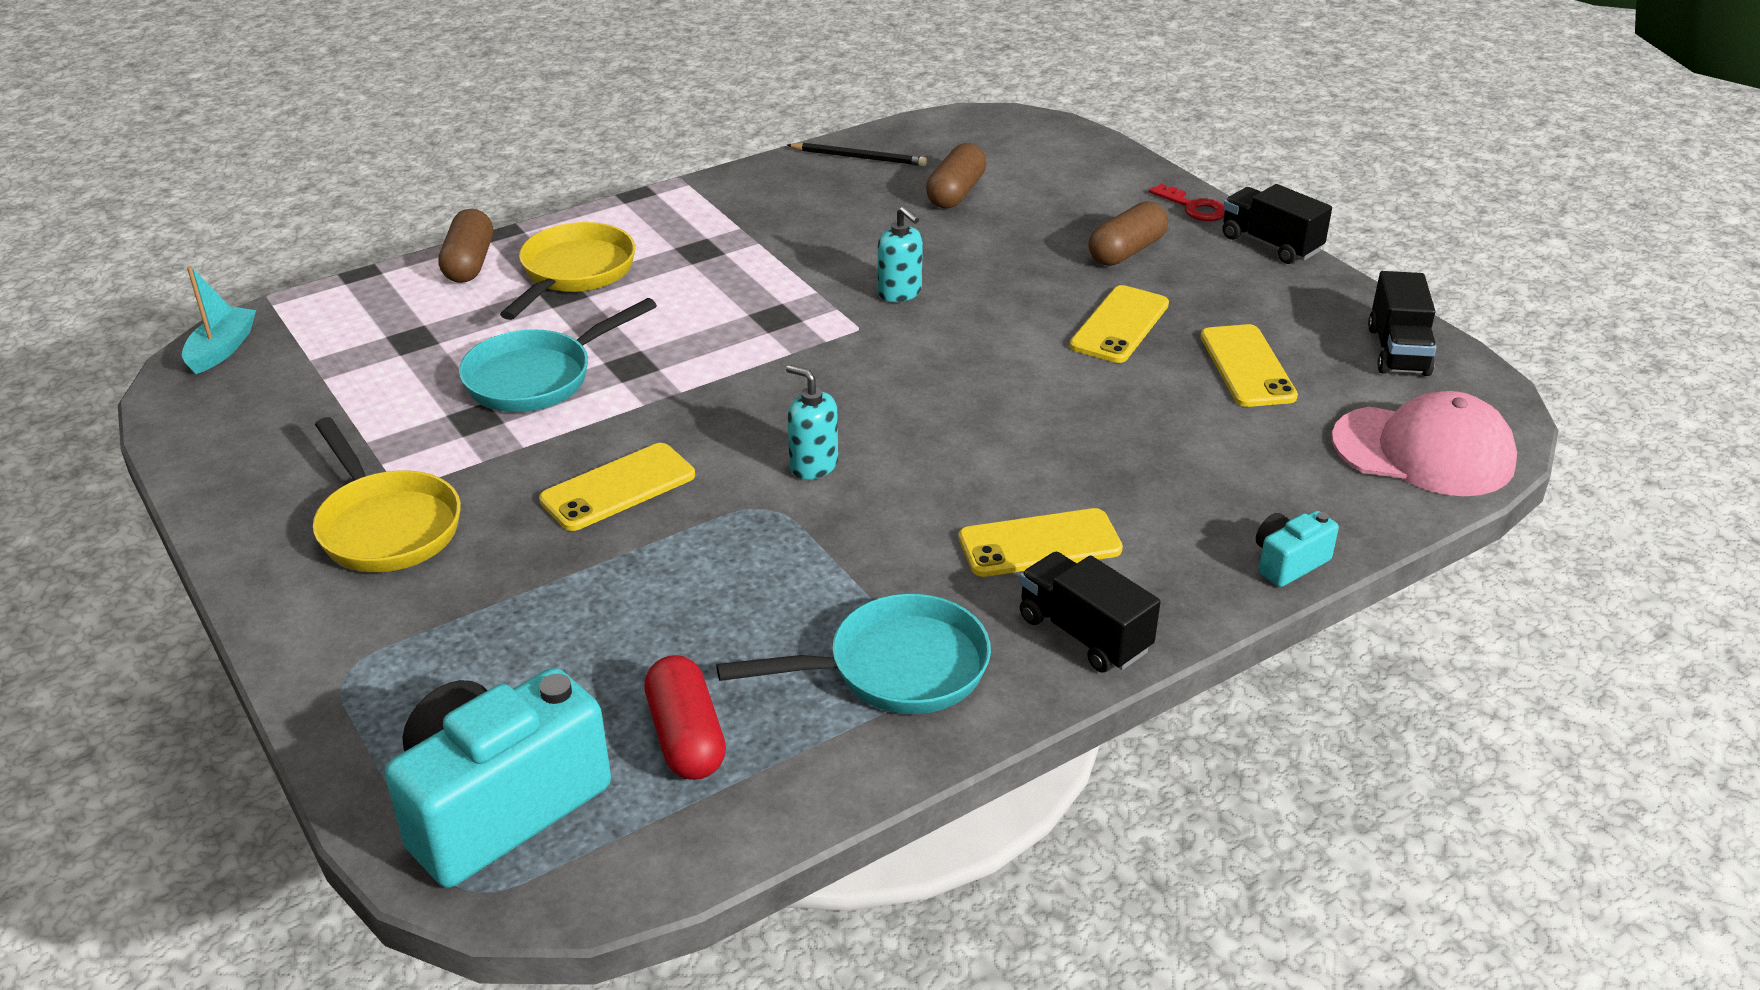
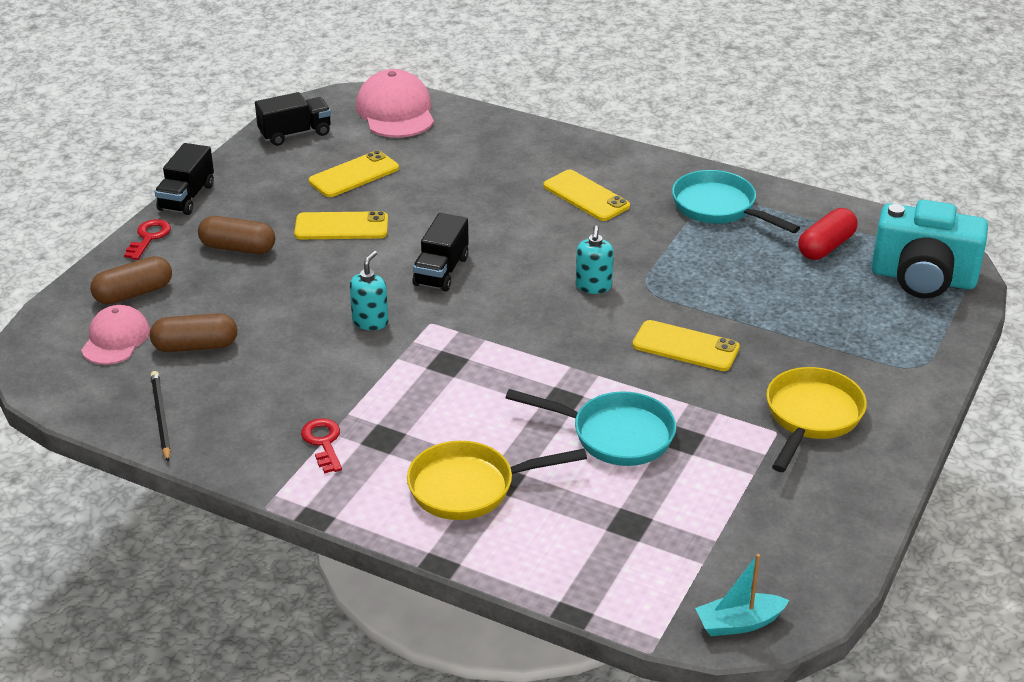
camera: 120 degrees left, 0 degrees up
(469, 263) = (503, 555): brown capsule -> brown capsule (134, 293)
(730, 220) = (323, 442): none -> red key
(1009, 159) = (115, 339): none -> pink cap
(1084, 634) = (639, 167): black truck -> black truck (441, 271)
(1288, 563) = (529, 129): turquoise camera -> none

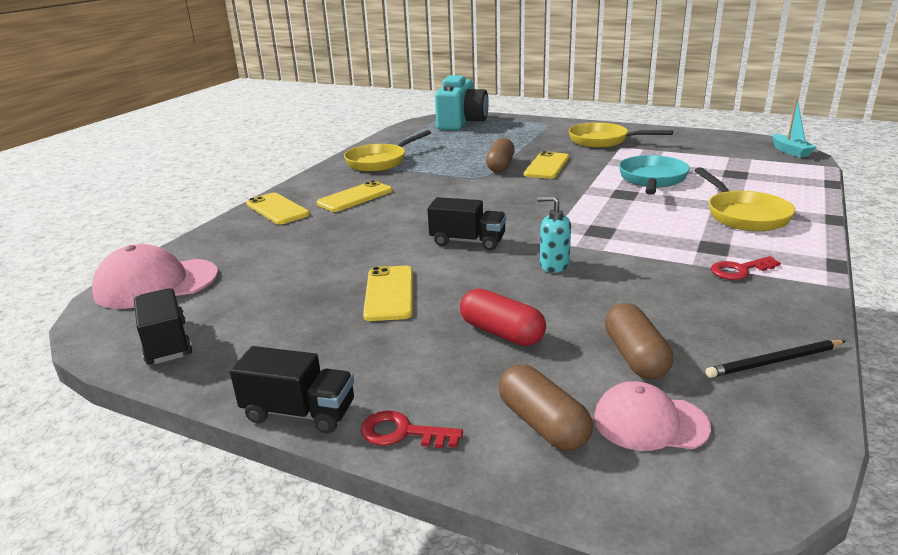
camera: 90 degrees left, 10 degrees down
(238, 248) = (430, 353): brown capsule -> brown capsule (500, 166)
(354, 175) = (285, 295): yellow phone -> yellow phone (277, 209)
(593, 286) = (482, 190): turquoise soap dispenser -> none
(719, 208) = (380, 161): turquoise pan -> yellow pan
(826, 247) = (429, 139): red capsule -> red capsule (502, 333)

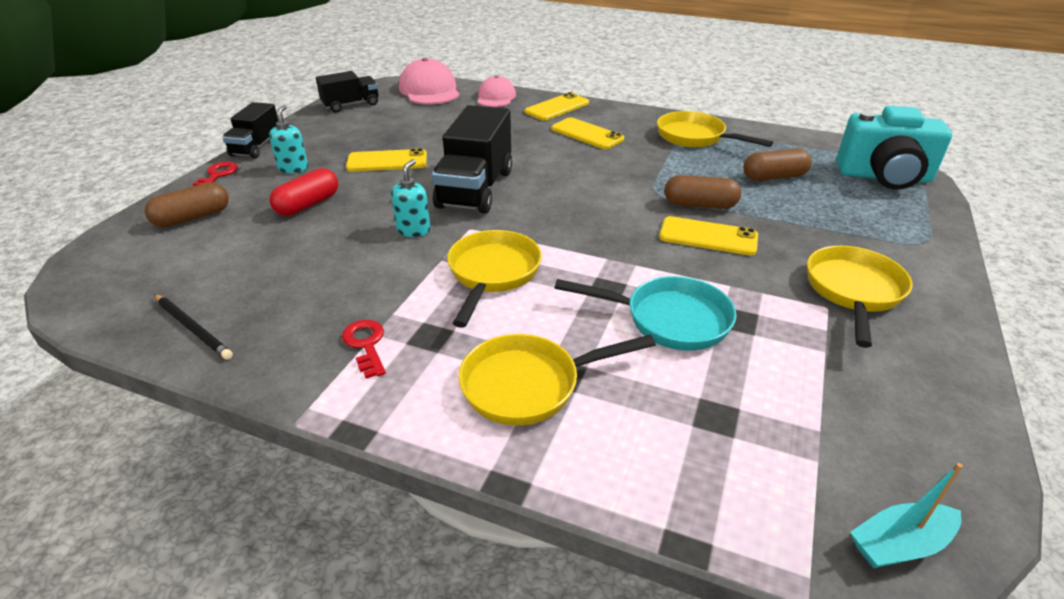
camera: 85 degrees right, 10 degrees up
(393, 361) = (293, 168): none -> turquoise soap dispenser
(467, 241) = (475, 189): black truck -> black truck, size x1.67
(618, 229) = (492, 274): none -> yellow pan
(635, 357) = (243, 259): brown capsule -> brown capsule (774, 177)
(650, 422) = (164, 256): pink cap -> pink cap (496, 97)
(774, 362) = (193, 328): black pencil -> black pencil turned 150 degrees clockwise

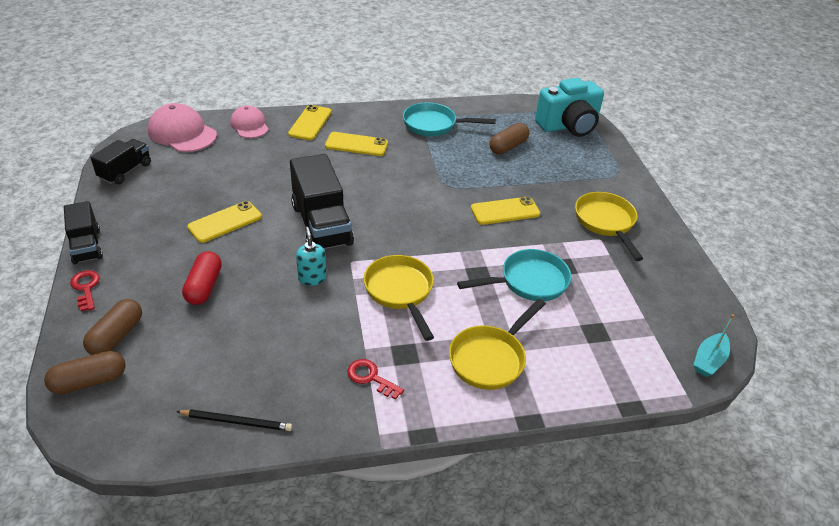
camera: 35 degrees left, 5 degrees up
(293, 168) = (150, 256): turquoise soap dispenser -> none
(695, 137) = (434, 125): yellow pan -> turquoise pan
(700, 205) = (481, 186): brown capsule -> brown capsule (89, 381)

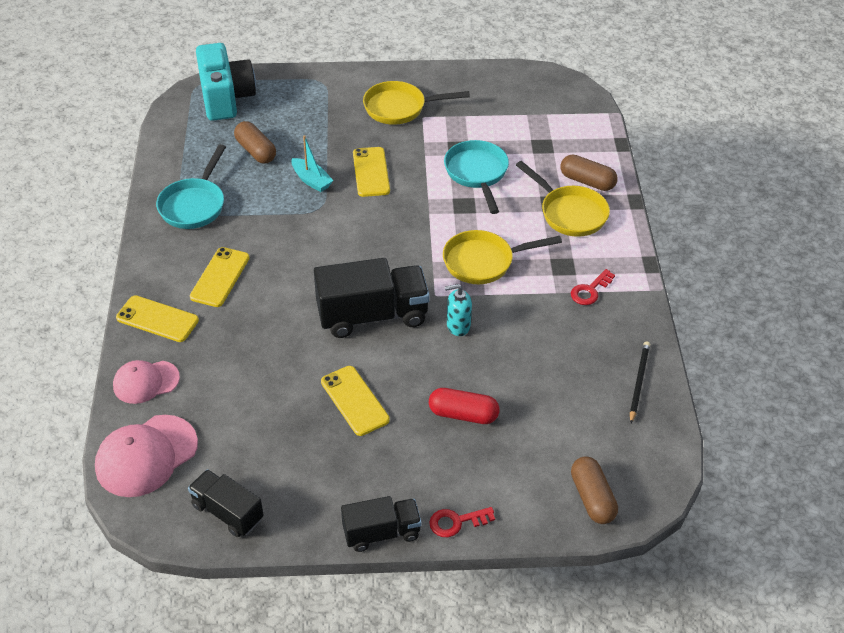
camera: 80 degrees left, 5 degrees up
(116, 336) = (532, 483): brown capsule -> brown capsule (587, 181)
(709, 360) = (575, 92): turquoise boat -> turquoise boat (311, 180)

